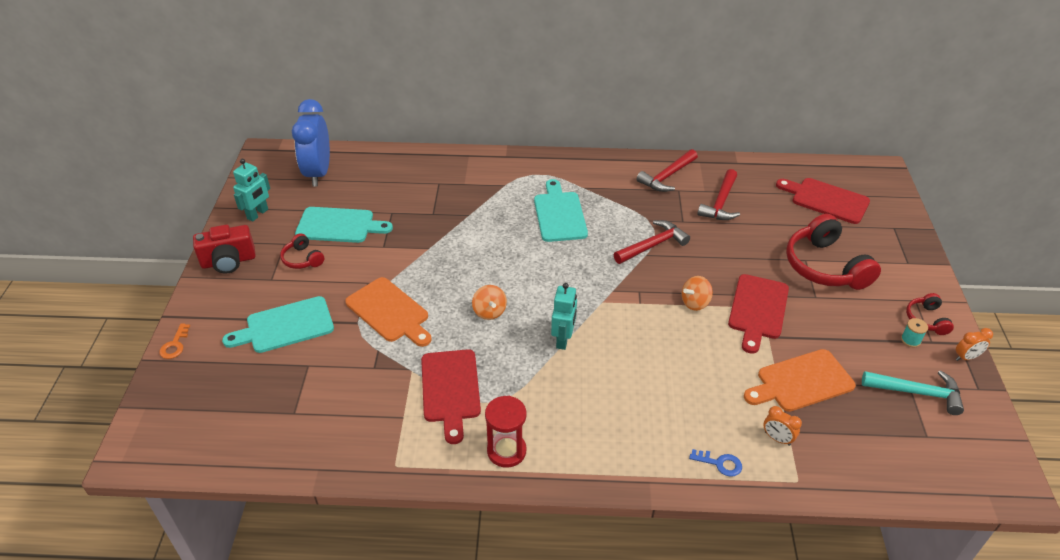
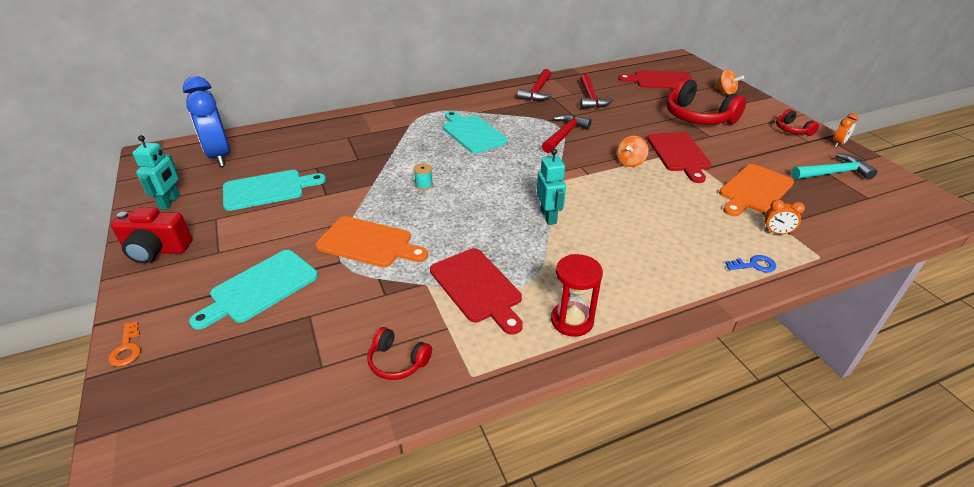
camera: 25 degrees left, 5 degrees down
(228, 261) = (156, 250): red camera -> red camera turned 45 degrees clockwise
(302, 259) = (244, 226): red headphones -> red headphones (397, 361)
(489, 312) = (466, 215): orange spinning top -> orange spinning top (725, 92)
(910, 340) = (795, 144): turquoise spool -> turquoise spool (424, 185)

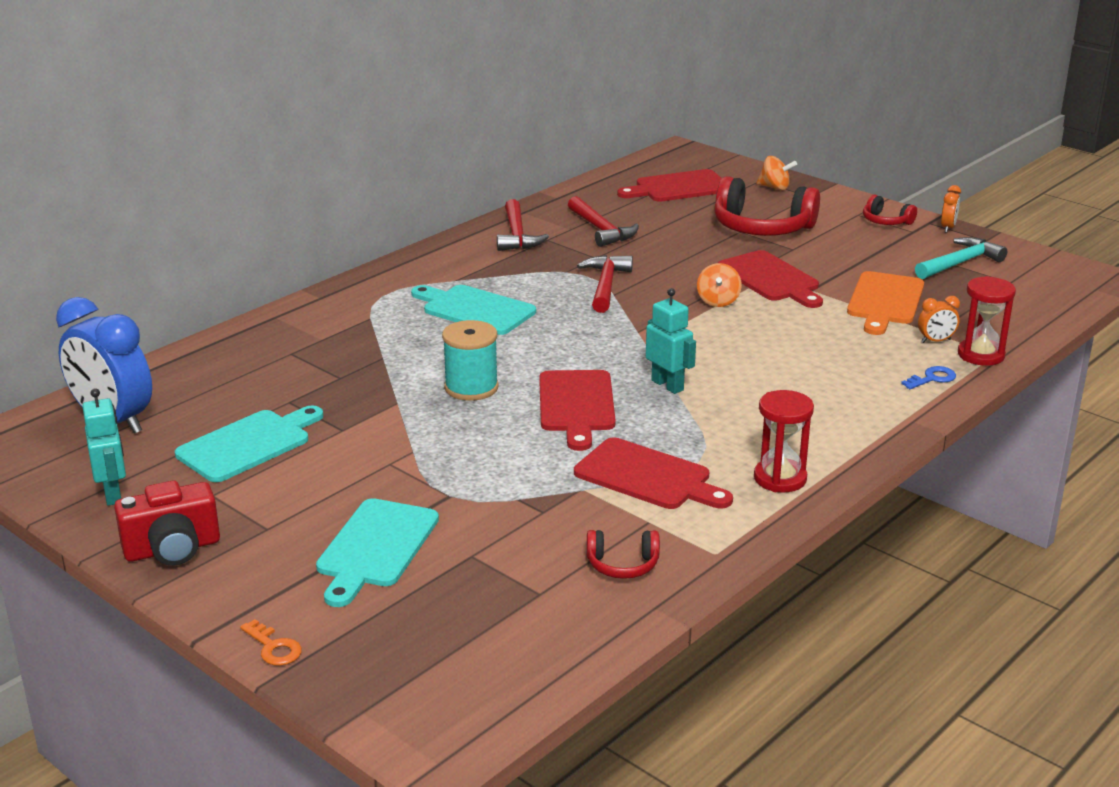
camera: 25 degrees left, 10 degrees down
(368, 243) = (465, 467): orange cutting board -> none
(424, 185) = (471, 387): turquoise spool -> turquoise spool, size x2.04
(477, 215) = (577, 405): none -> red cutting board
(808, 255) = (981, 355): none -> red hourglass

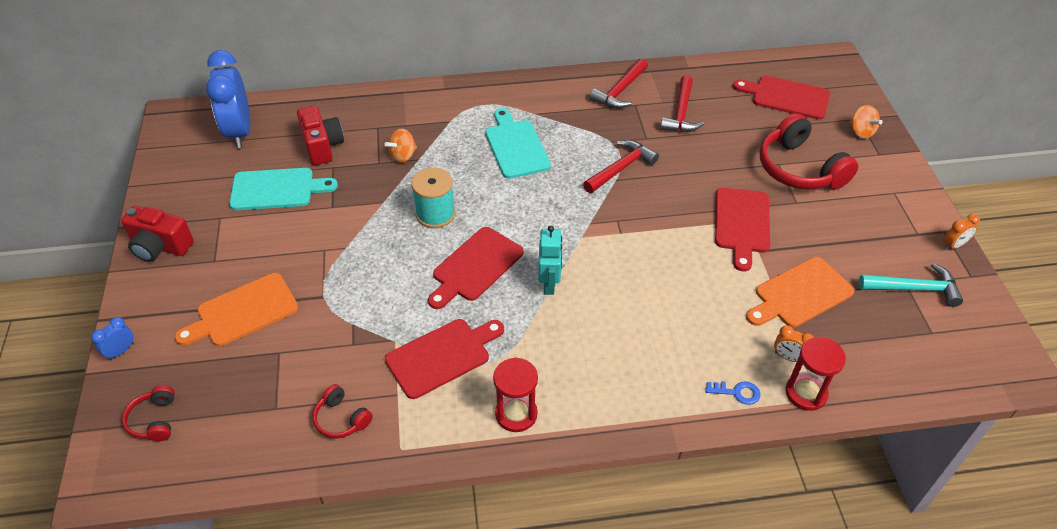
camera: 40 degrees right, 20 degrees up
(113, 494) = (181, 188): turquoise robot -> none
(247, 391) = (322, 146): none -> red camera
(274, 647) = (121, 351): orange key -> blue clock
(376, 547) = (243, 312): turquoise cutting board -> orange cutting board
(648, 476) = (442, 356): red cutting board -> red cutting board turned 105 degrees counterclockwise
(718, 301) = (677, 225): orange spinning top -> orange spinning top (403, 156)
(886, 221) = (908, 211): red headphones -> red headphones (154, 420)

